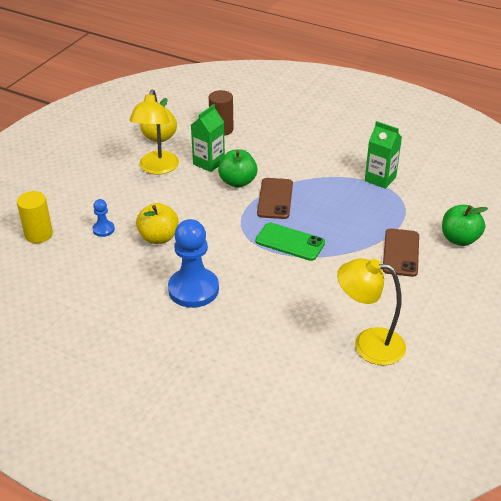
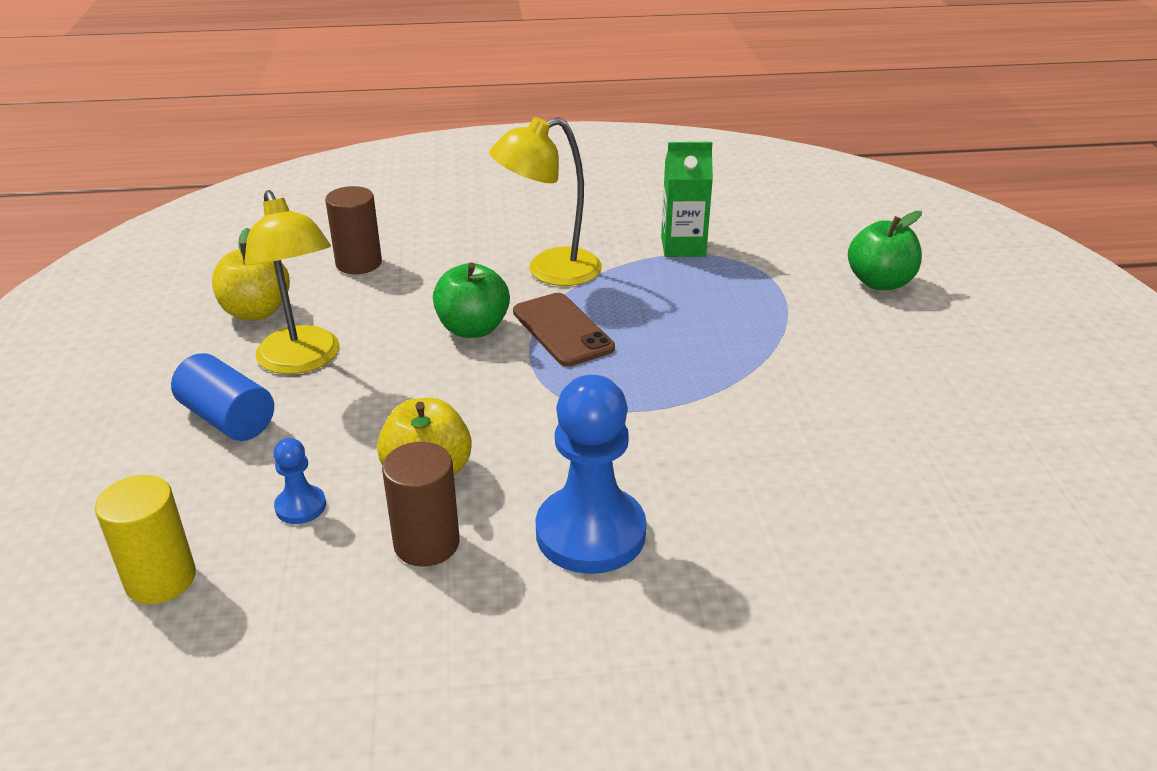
camera: 35 degrees left, 5 degrees down
(109, 182) = (228, 418): none -> blue cylinder
(132, 264) = (426, 543): none -> brown cylinder
(209, 163) = (390, 318): green carton -> none
(290, 242) = (660, 383): green phone -> none
(368, 344) = (957, 481): yellow lamp -> yellow lamp (549, 271)
(401, 253) = (832, 331): brown phone -> none

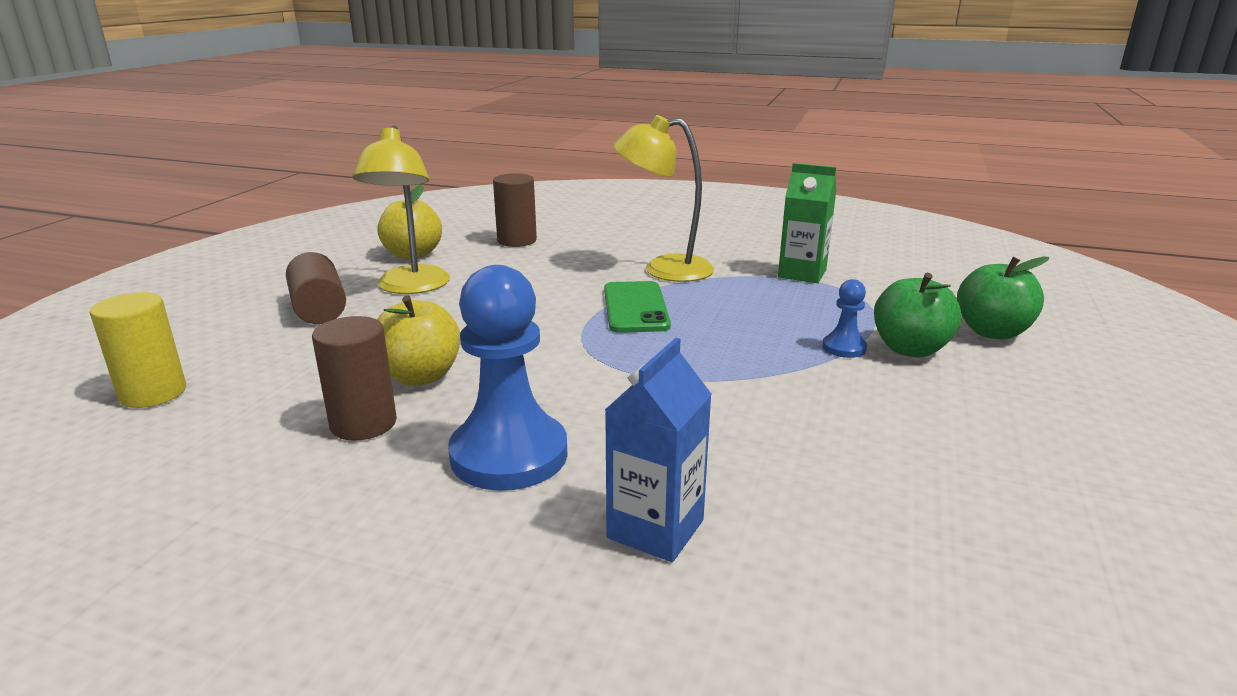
camera: 25 degrees right, 10 degrees down
(228, 418) = (319, 309): blue cylinder -> brown cylinder
(300, 506) = (301, 374): blue pawn -> blue pawn (844, 348)
(473, 329) = (561, 293): green apple -> green apple (910, 349)
(562, 330) = (635, 308): brown phone -> green phone
(763, 563) = (655, 529): none -> blue carton

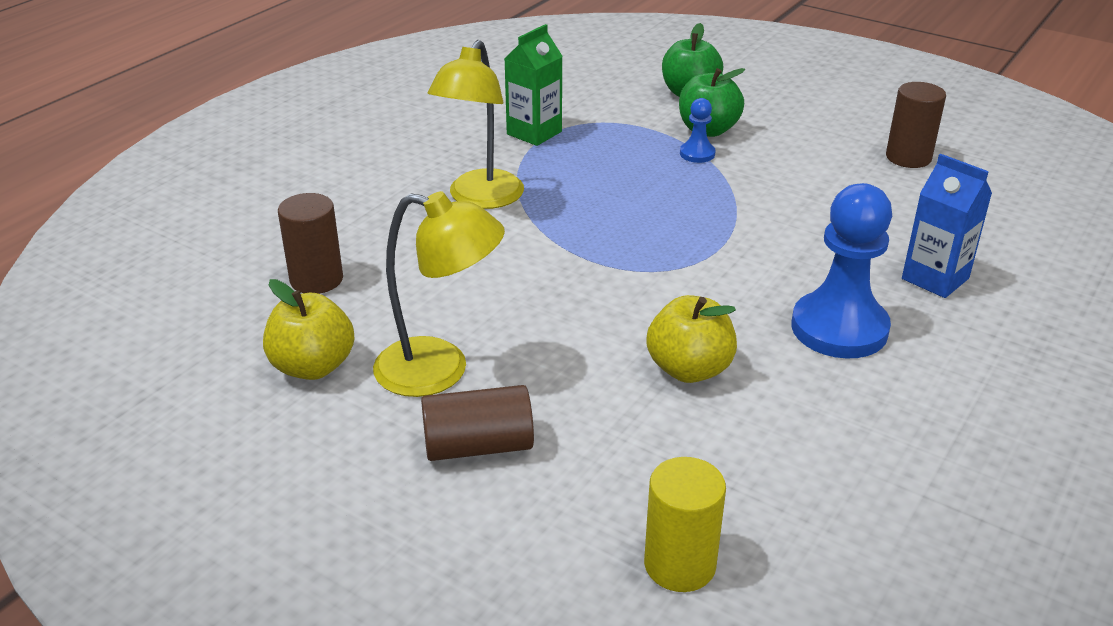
camera: 75 degrees left, 10 degrees up
(363, 424) = (777, 404): brown cylinder -> brown cylinder (908, 157)
(635, 308) = (575, 230): green phone -> none

